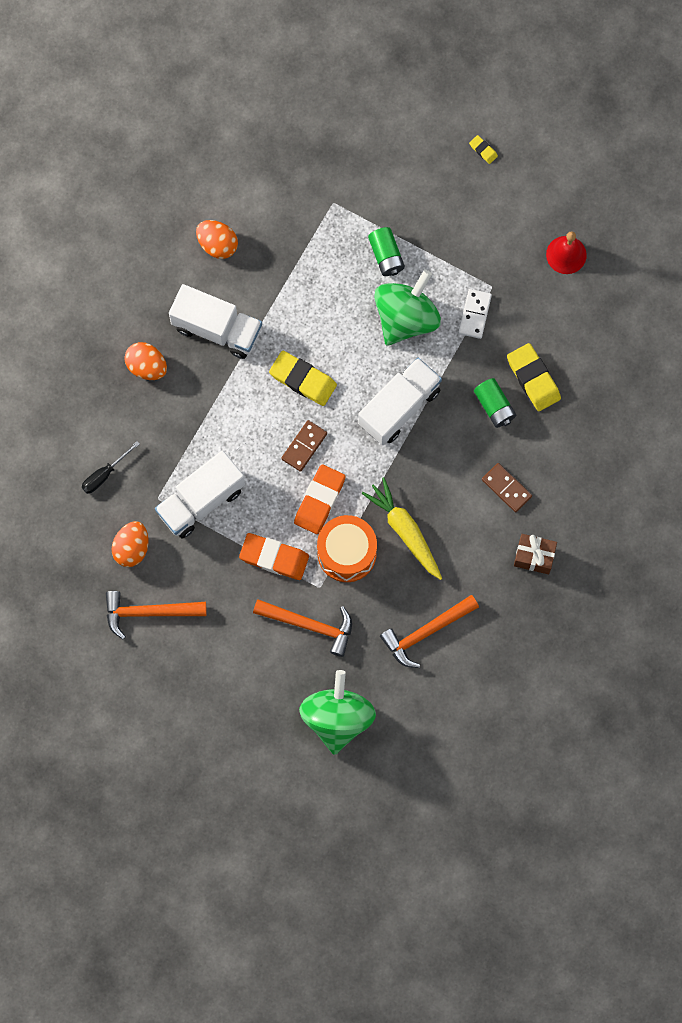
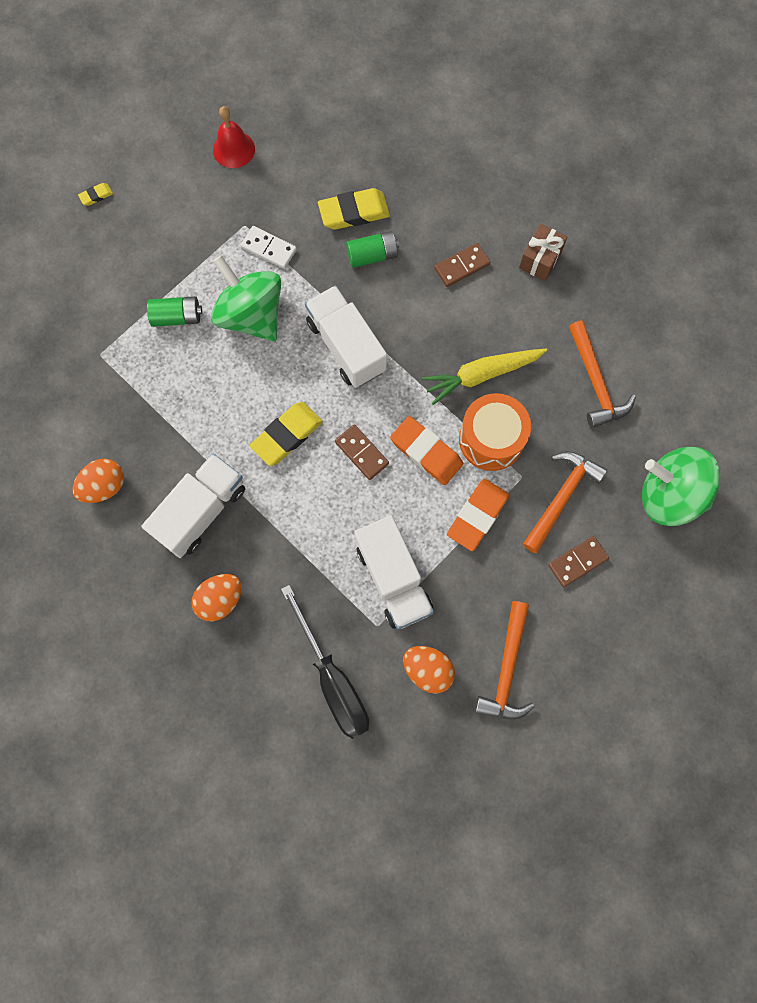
camera: 75 degrees left, 0 degrees up
(104, 474) = (332, 679): black screwdriver -> black screwdriver, size x1.90
(255, 651) = (577, 562): none -> brown domino

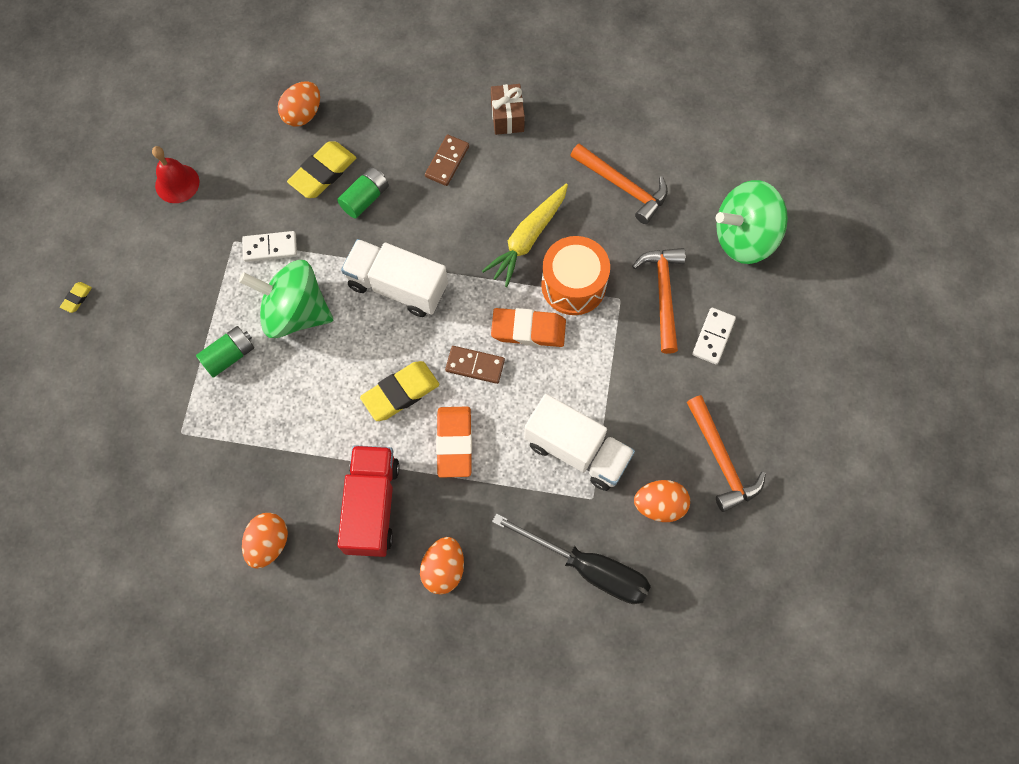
camera: 35 degrees left, 5 degrees down
(201, 511) = (372, 506): white truck -> red truck
(287, 435) = (400, 393): yellow eraser -> yellow eraser turned 45 degrees clockwise
(372, 152) = (303, 114): none -> orange egg
(477, 516) = (608, 353): orange eraser -> orange eraser (454, 443)
(577, 562) = (713, 337): brown domino -> white domino

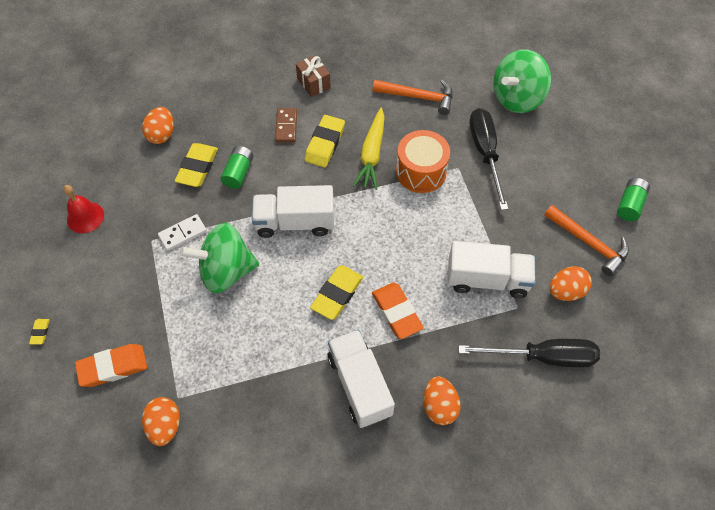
camera: 25 degrees left, 10 degrees down
(229, 356) = (189, 323): green battery -> green battery (630, 205)
(269, 543) = (293, 450): orange egg -> orange egg (165, 425)
(372, 506) = (359, 385): red truck -> white truck
(475, 366) = (382, 253): brown domino -> none
(480, 202) = (325, 144): none -> yellow eraser
(528, 330) = (406, 213): orange eraser -> orange eraser (113, 367)
(663, 294) = (485, 153): orange hammer -> black screwdriver
(713, 337) = (535, 167): white domino -> none

